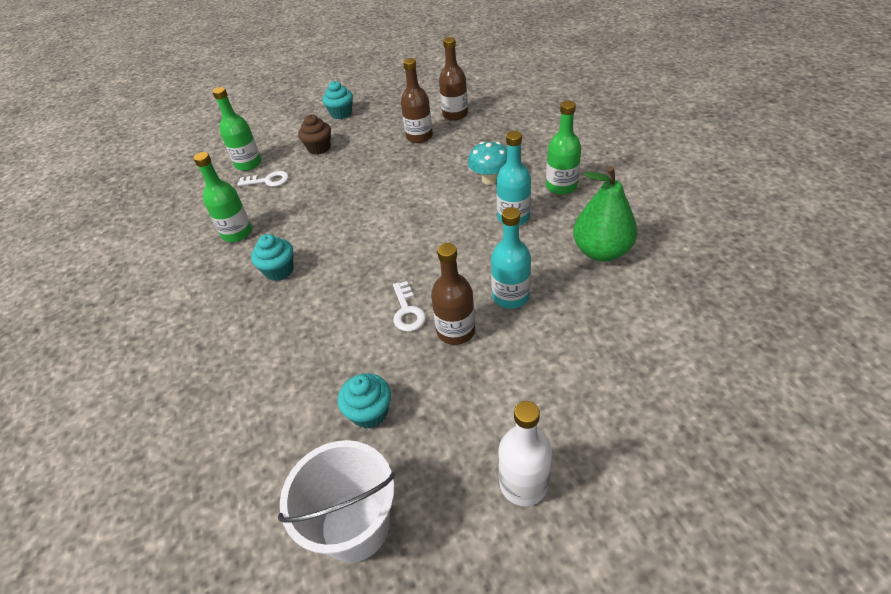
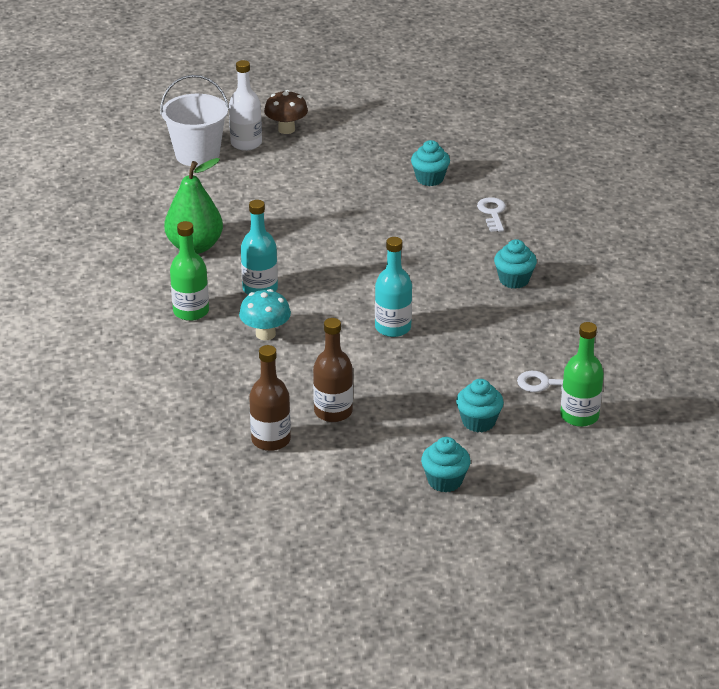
camera: 175 degrees left, 10 degrees down
(237, 233) = (570, 324): green bottle -> none
(319, 148) = (478, 422): brown cupcake -> turquoise cupcake
(355, 526) = (443, 136): white bucket -> white bucket (197, 155)
(407, 311) = (390, 230): white key -> white key (492, 213)
(456, 331) = (351, 212): brown bottle -> none
(510, 296) = (295, 227): turquoise bottle -> turquoise bottle (393, 327)
(523, 483) = (334, 138): white bottle -> white bottle (246, 143)
(605, 494) = (286, 129): none -> brown mushroom

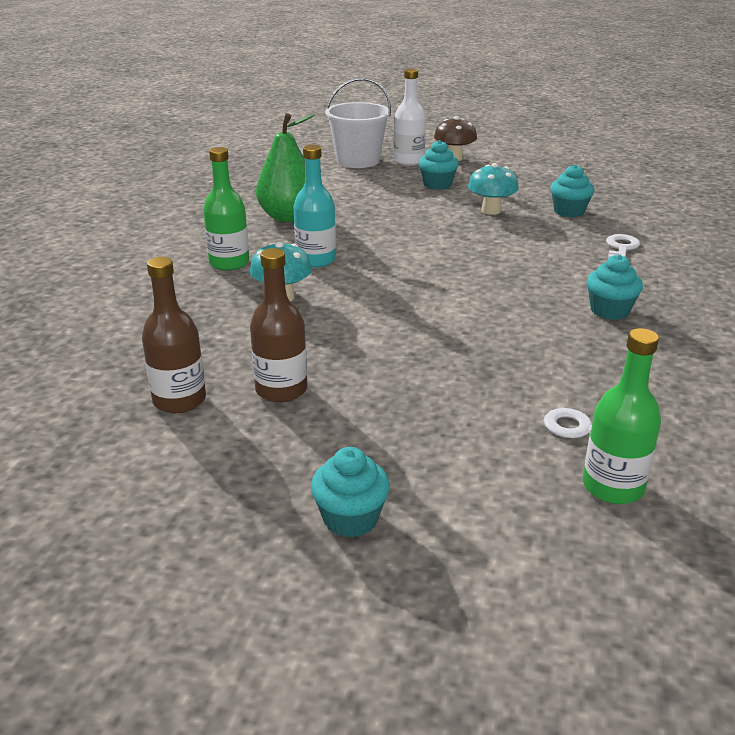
camera: 25 degrees right, 5 degrees down
(364, 194) = (491, 210): none -> turquoise mushroom
(393, 327) = (428, 323): turquoise bottle -> none
(478, 422) = (457, 453): turquoise cupcake -> turquoise cupcake (437, 184)

